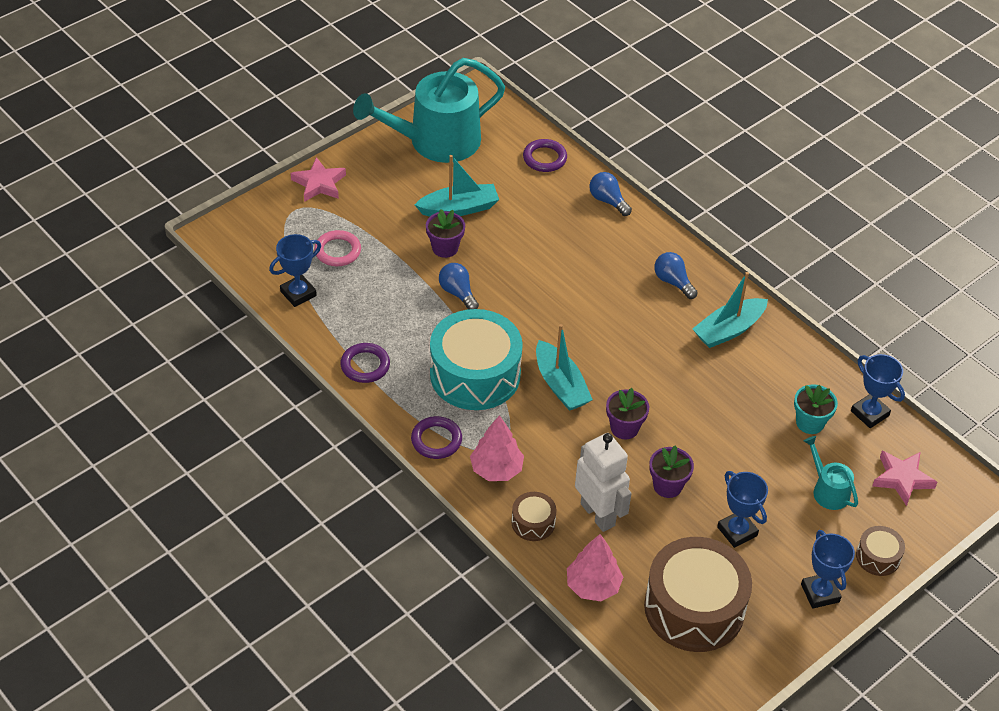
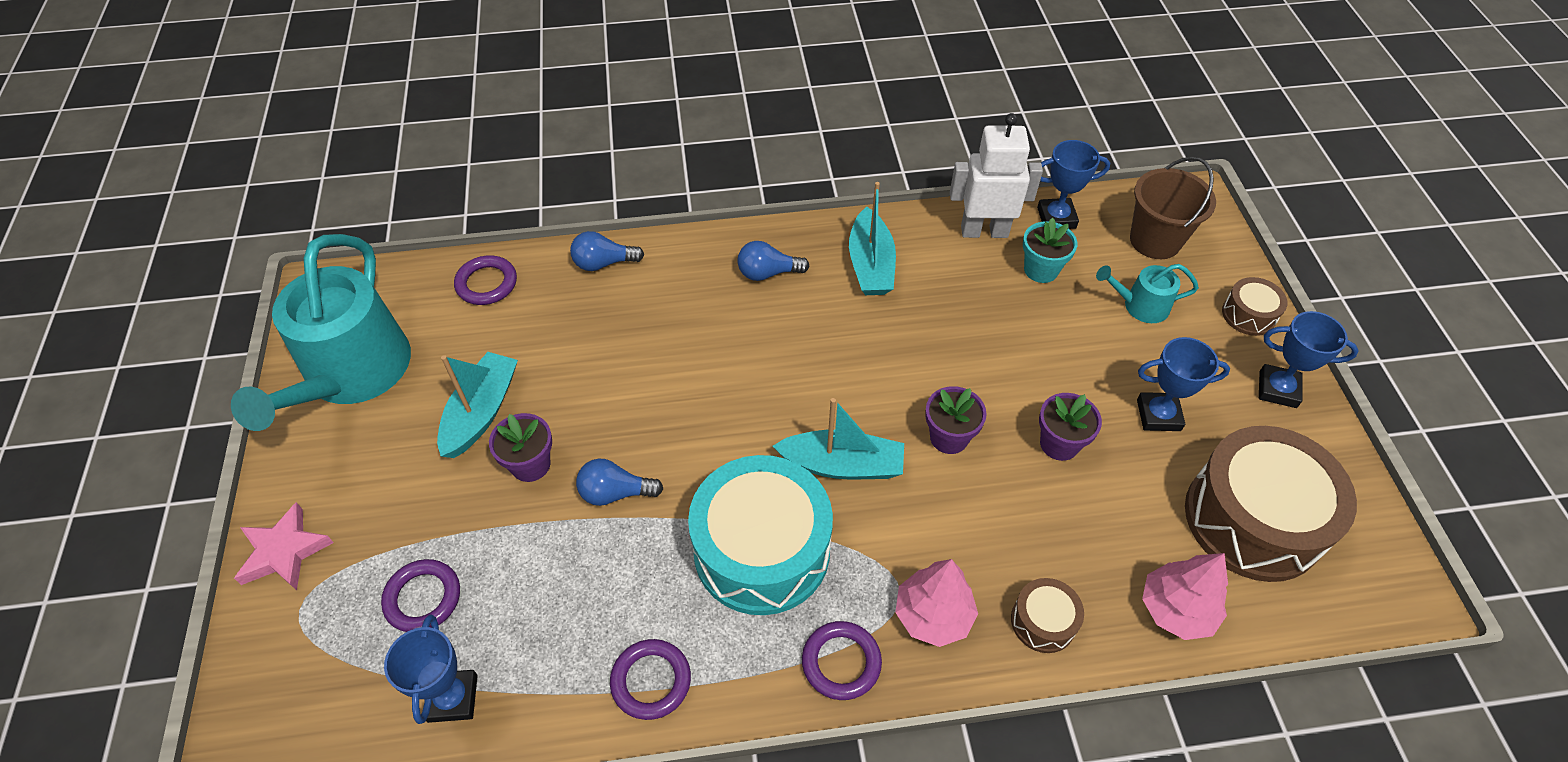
camera: 55 degrees left, 5 degrees up
(337, 251) = (423, 598): pink ring -> purple ring
(598, 514) = (1066, 540): white robot -> white robot (984, 231)
(902, 479) = (1155, 240): pink star -> brown bucket

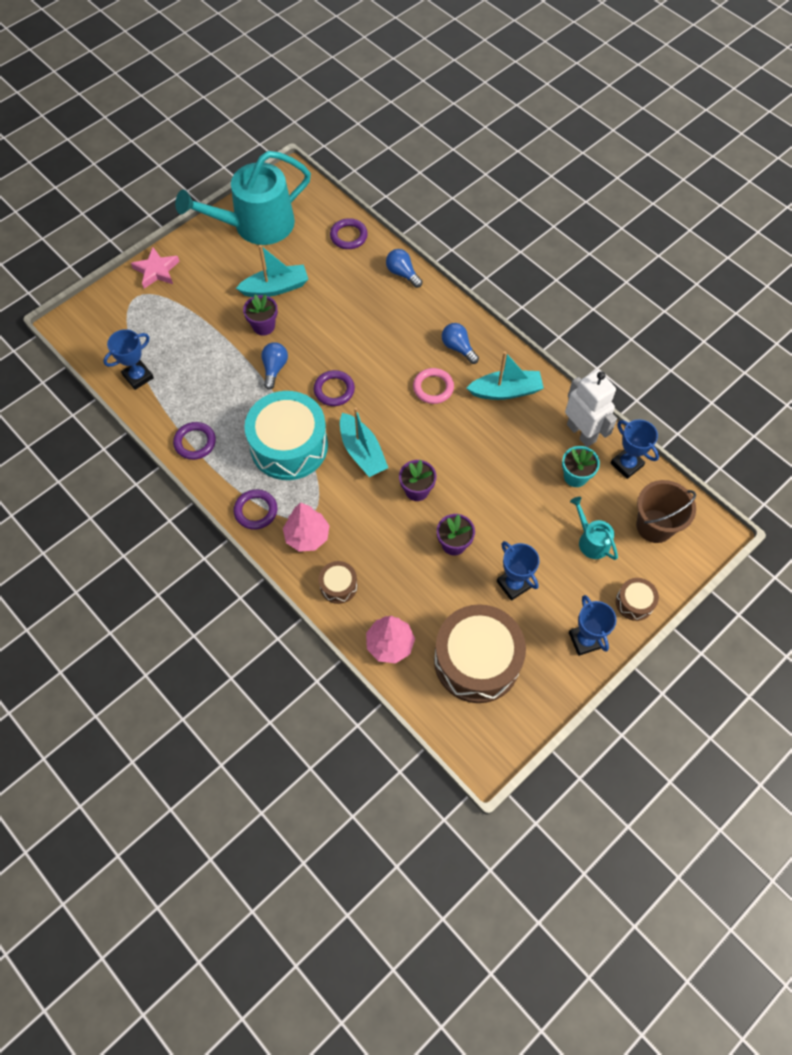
camera: 55 degrees right, 10 degrees up
(423, 598) = (172, 334): purple ring -> purple ring (334, 390)
(615, 493) = (274, 369): blue light bulb -> blue light bulb turned 45 degrees clockwise
(805, 331) = (433, 388): none -> pink ring
(870, 264) = (506, 391): turquoise boat -> turquoise boat turned 150 degrees counterclockwise

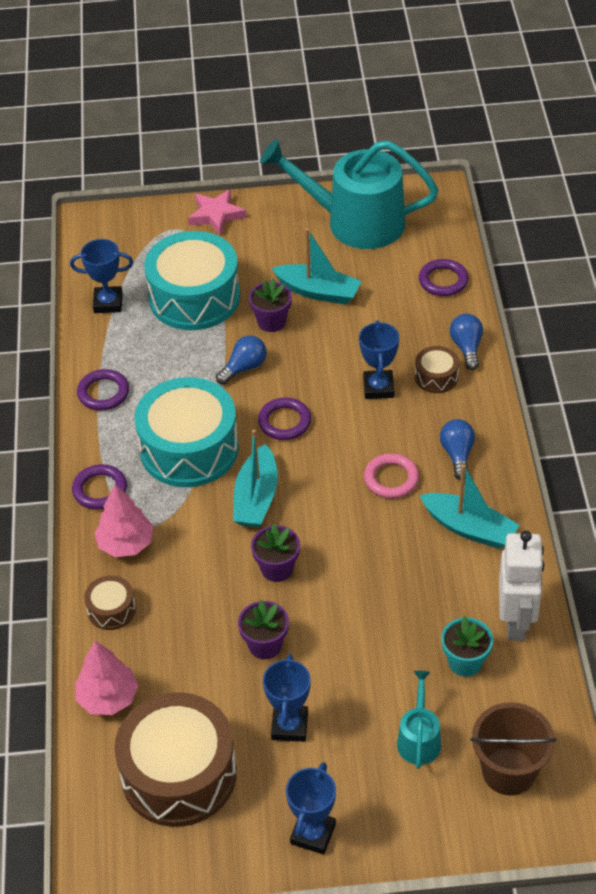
camera: 40 degrees right, 15 degrees down
(195, 338) = (194, 297): none -> turquoise drum
(626, 464) = (538, 687): blue trophy -> blue trophy (378, 388)
(634, 602) = (406, 834): brown drum -> brown drum (436, 377)

